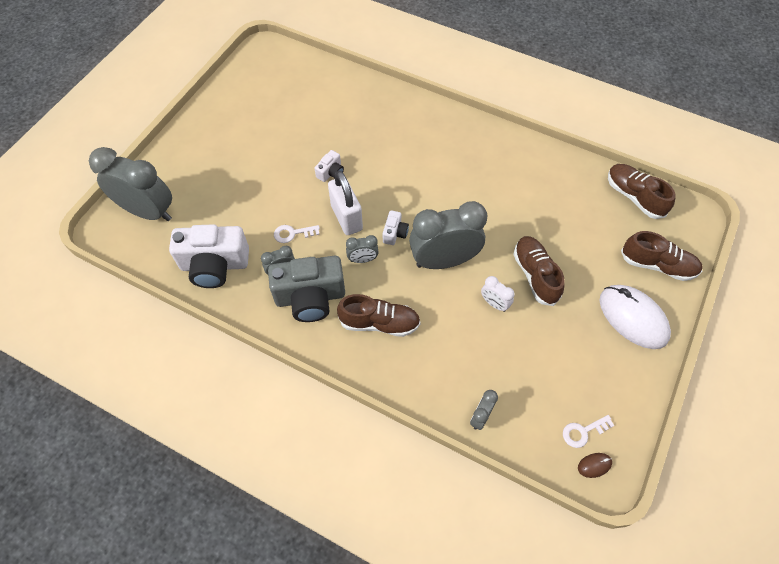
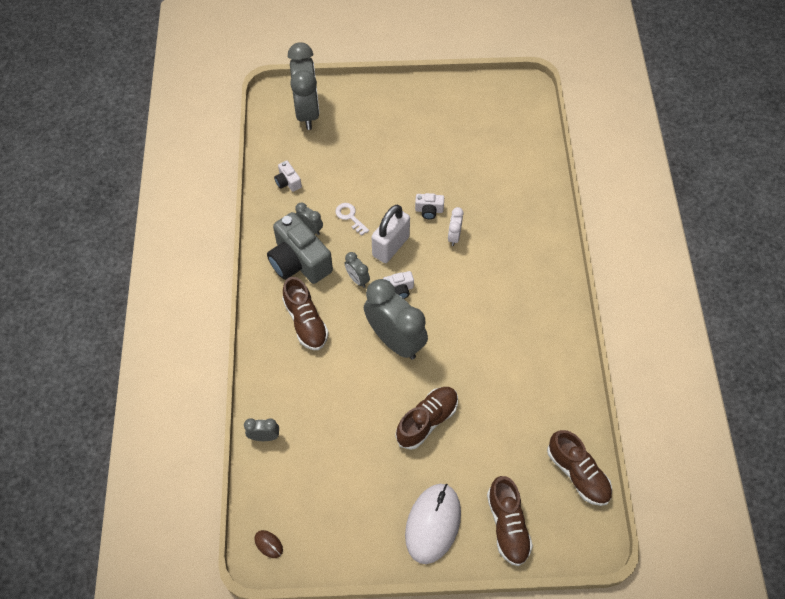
camera: 60 degrees right, 0 degrees up
(214, 265) = (288, 182): white camera -> white camera, size x0.45
(494, 303) = (376, 400): white clock -> white clock (454, 236)
(583, 431) = (294, 523): white key -> none
(634, 197) = (577, 473): brown shoe -> brown shoe turned 120 degrees clockwise

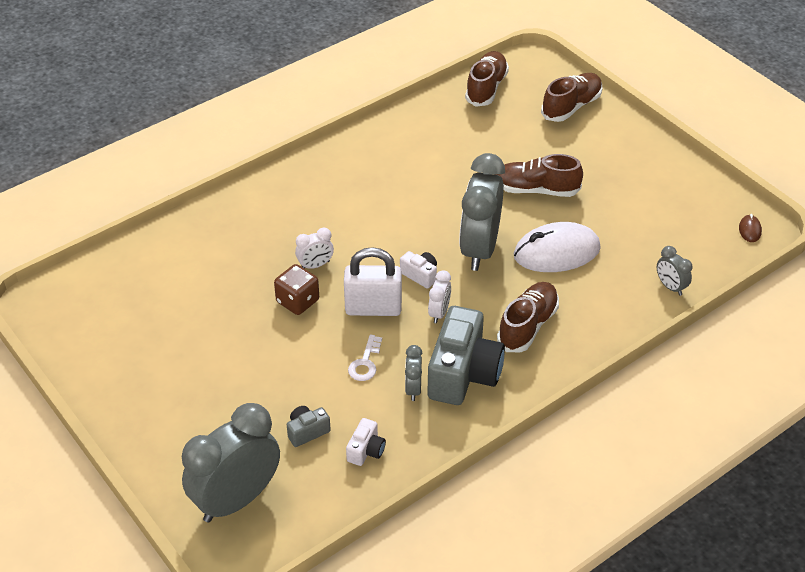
camera: 125 degrees left, 15 degrees down
(324, 163) = (307, 431): none -> grey camera
(357, 279) = (439, 313): grey clock -> white clock
(429, 210) = (297, 301): white camera -> brown dice
(433, 523) = (618, 146): white mouse -> white mouse (556, 252)

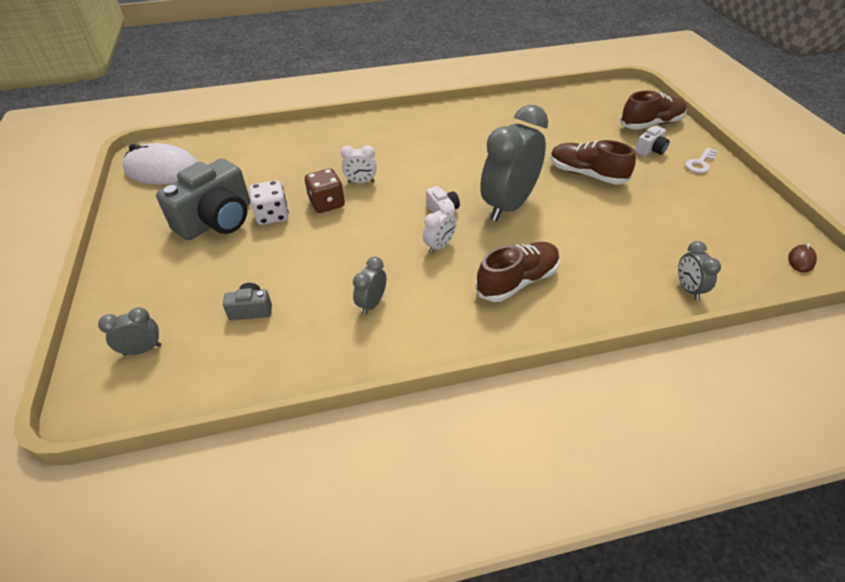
camera: 25 degrees right, 0 degrees up
(236, 499) = (143, 350): grey clock -> grey clock, size x0.45
(251, 332) = (272, 215): none -> white dice
(365, 362) = (346, 267): white key -> white key (700, 163)
(366, 450) = (288, 346): white camera -> white camera (650, 150)
(373, 308) = (384, 226): white padlock -> none
(463, 373) = (428, 305): grey camera -> grey camera (217, 220)
(486, 88) = (582, 98): brown shoe -> none
(556, 252) = (580, 227): white mouse -> white mouse (162, 170)

